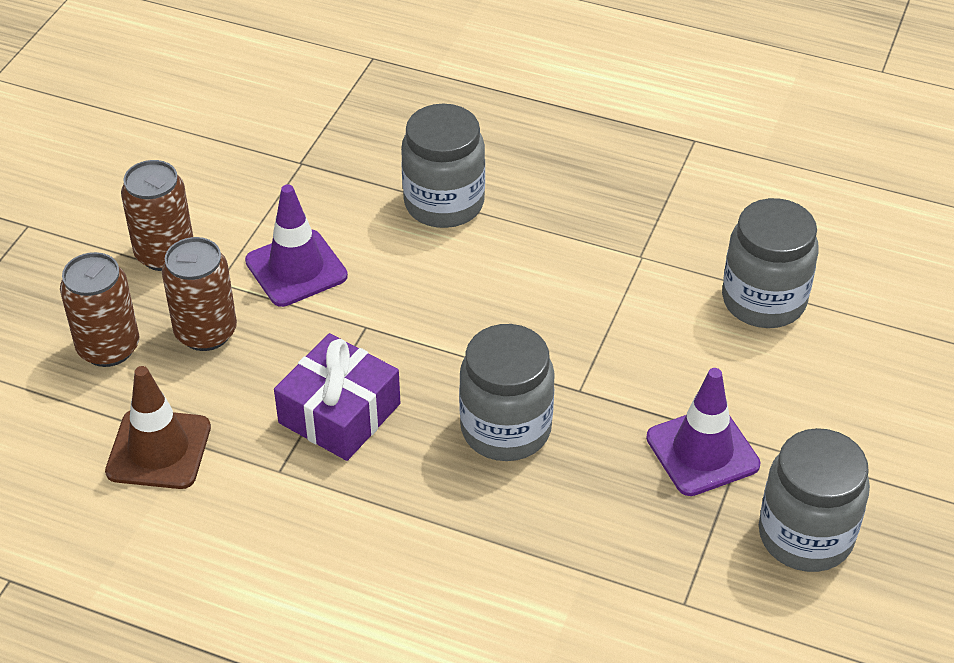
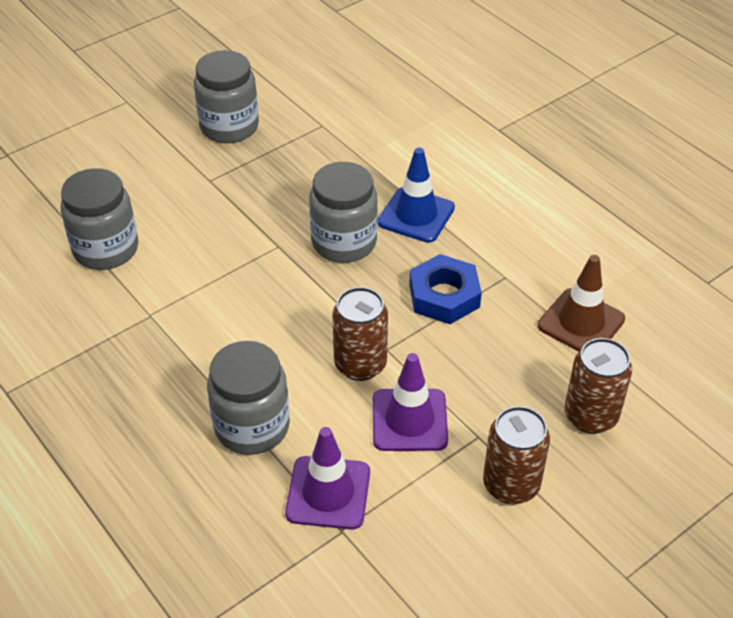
camera: 150 degrees left, 0 degrees up
(206, 332) = (509, 396): brown can -> brown can (360, 364)
(339, 413) = (444, 296): purple gift -> blue nut
(443, 509) = (416, 215): none -> blue traffic cone
(702, 451) = (240, 184): purple traffic cone -> purple traffic cone (328, 493)

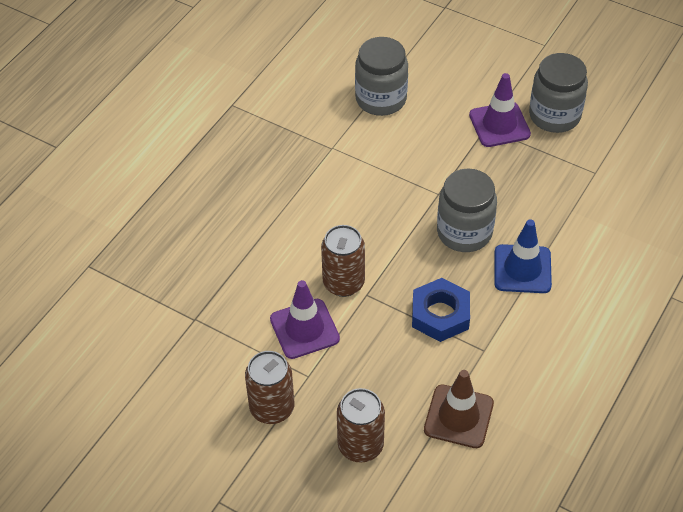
camera: 70 degrees right, 5 degrees up
(252, 426) = (259, 240): grey jar -> none
(328, 493) = (221, 301): purple traffic cone -> purple traffic cone (499, 125)

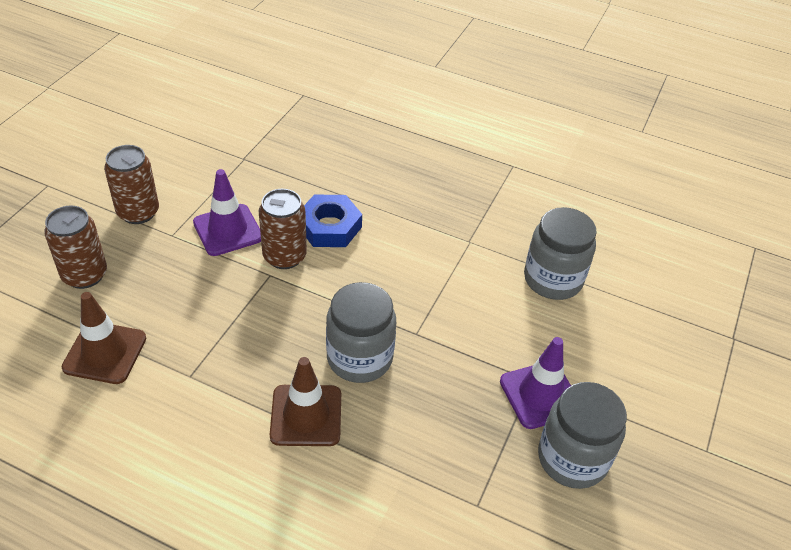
camera: 80 degrees right, 5 degrees down
(440, 314) = (241, 336): blue nut -> blue nut (329, 227)
(522, 269) = (306, 415): blue traffic cone -> brown traffic cone

